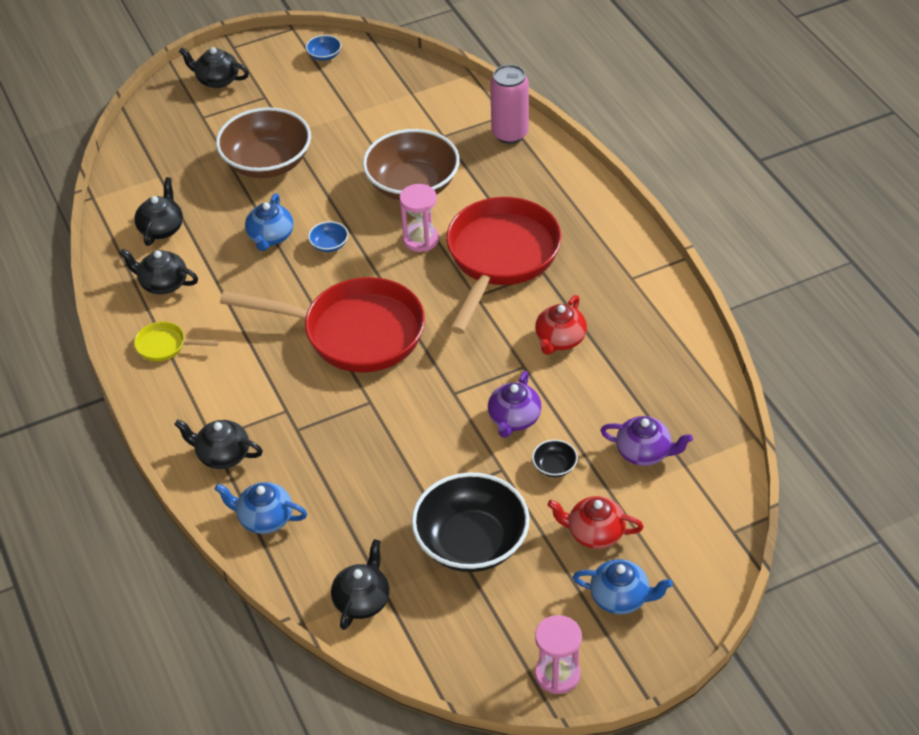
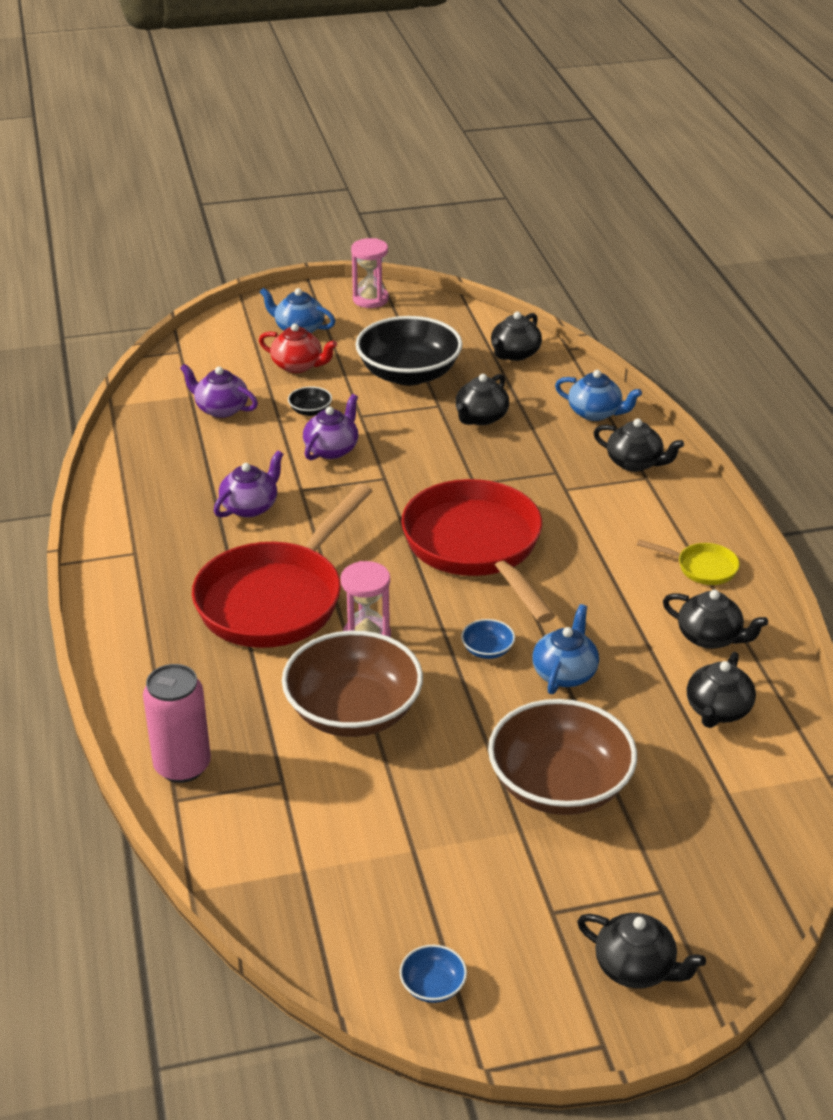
camera: 170 degrees left, 10 degrees down
(354, 333) = (477, 547): red pan -> red pan turned 45 degrees clockwise
(380, 489) = (481, 417): none -> black teapot
(560, 340) = (250, 507): red teapot -> purple teapot

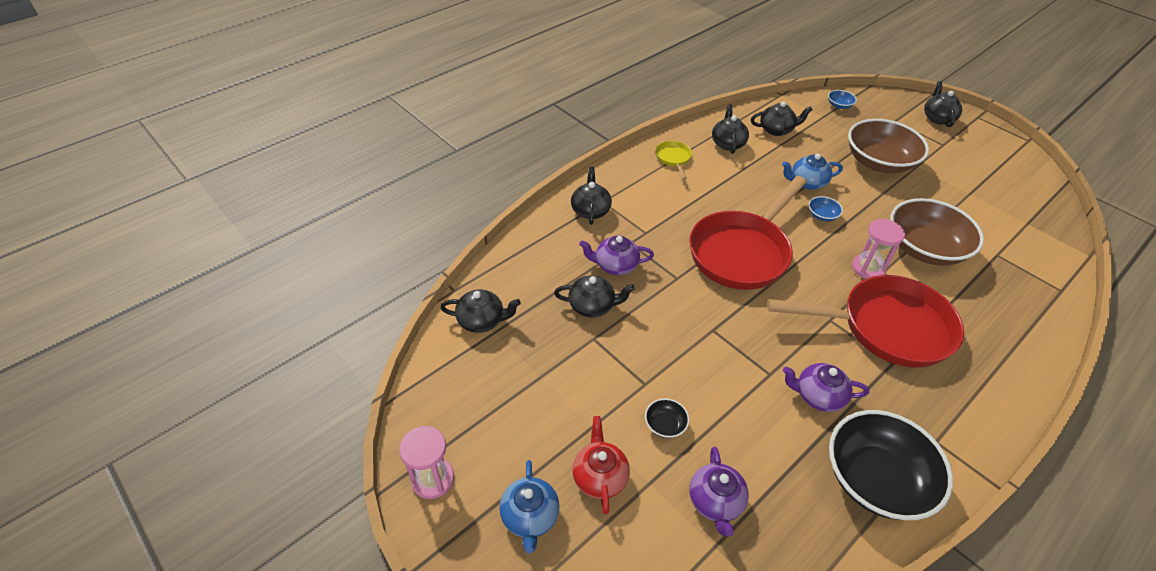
camera: 120 degrees left, 10 degrees up
(182, 766) = (1042, 300): pink can -> none
(332, 449) = (705, 380): purple teapot -> purple teapot (615, 265)
(409, 374) = (559, 379): black bowl -> black bowl (875, 479)
(433, 986) = (1018, 164): blue bowl -> blue bowl (839, 105)
(595, 413) = (542, 246): blue teapot -> none

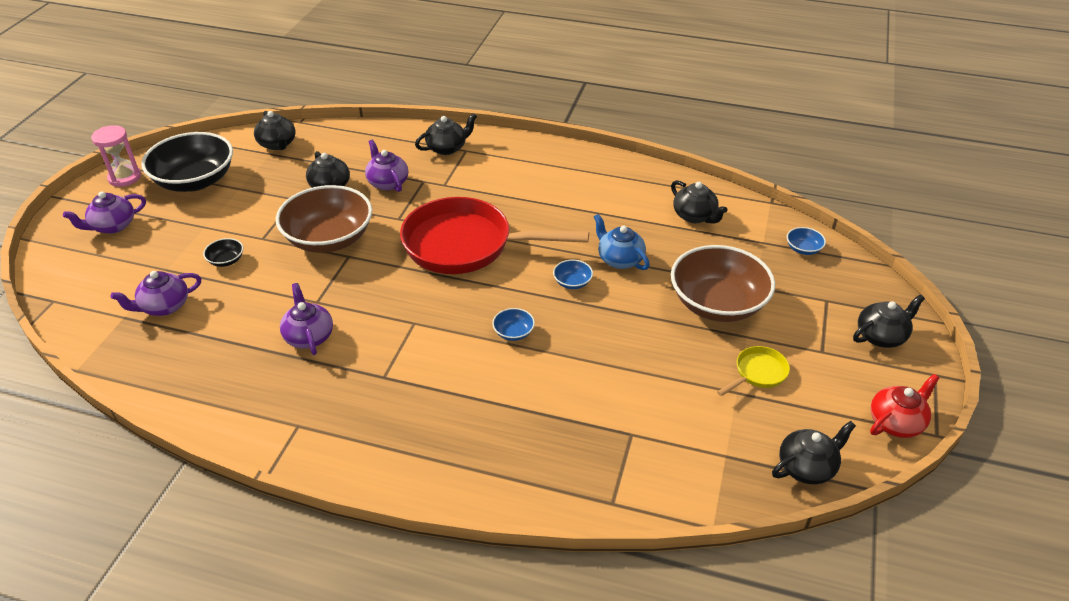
camera: 60 degrees right, 5 degrees down
(530, 517) = (113, 226): blue teapot -> purple teapot
(599, 476) = (160, 244): red teapot -> red teapot (896, 422)
(673, 159) = (569, 167): yellow pan -> yellow pan (758, 373)
(727, 143) = (631, 191): black teapot -> black teapot (807, 467)
(868, 268) = (513, 332): pink hourglass -> blue bowl
(875, 479) = (231, 392): black bowl -> black bowl (195, 181)
(886, 327) = (431, 363): red pan -> none
(924, 249) = (585, 369): brown bowl -> brown bowl (329, 238)

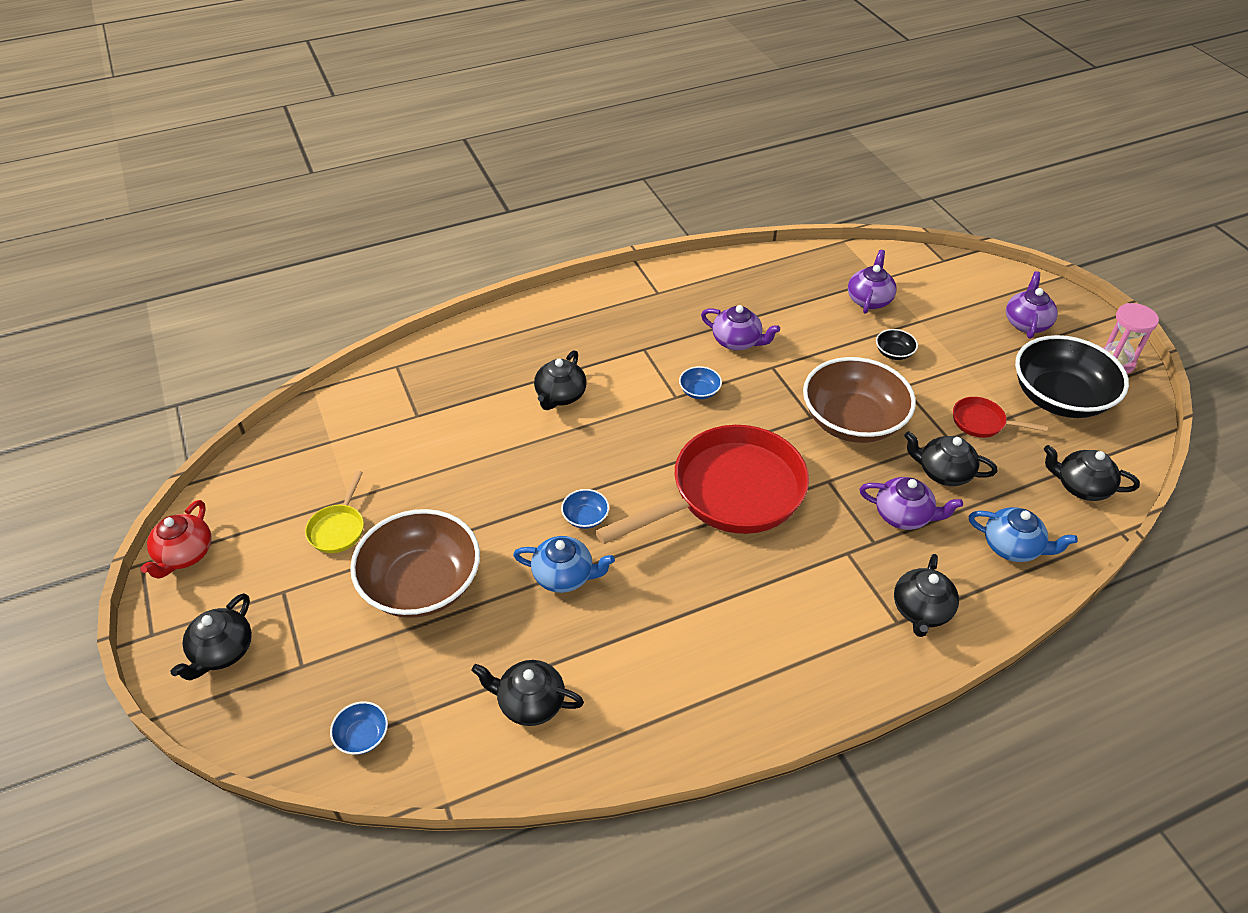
camera: 140 degrees right, 5 degrees up
(261, 195) = (982, 422): none -> red pan
(360, 144) = (1012, 547): none -> blue teapot
(513, 332) = (587, 437): blue bowl -> blue bowl (699, 391)
(807, 467) = (257, 469): black teapot -> black teapot (560, 396)

